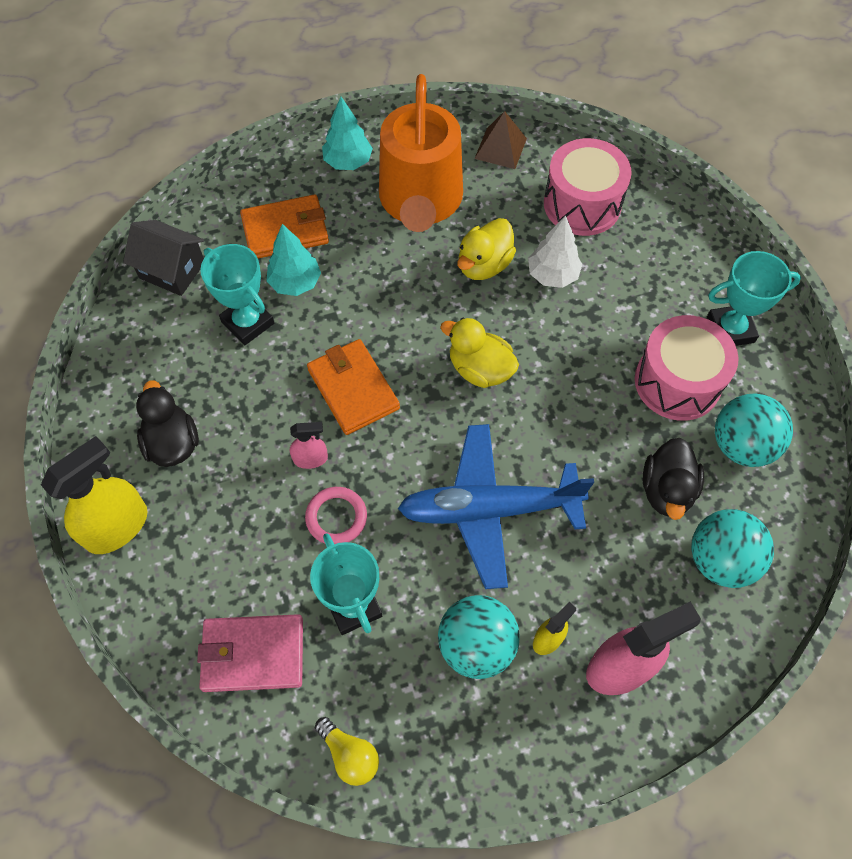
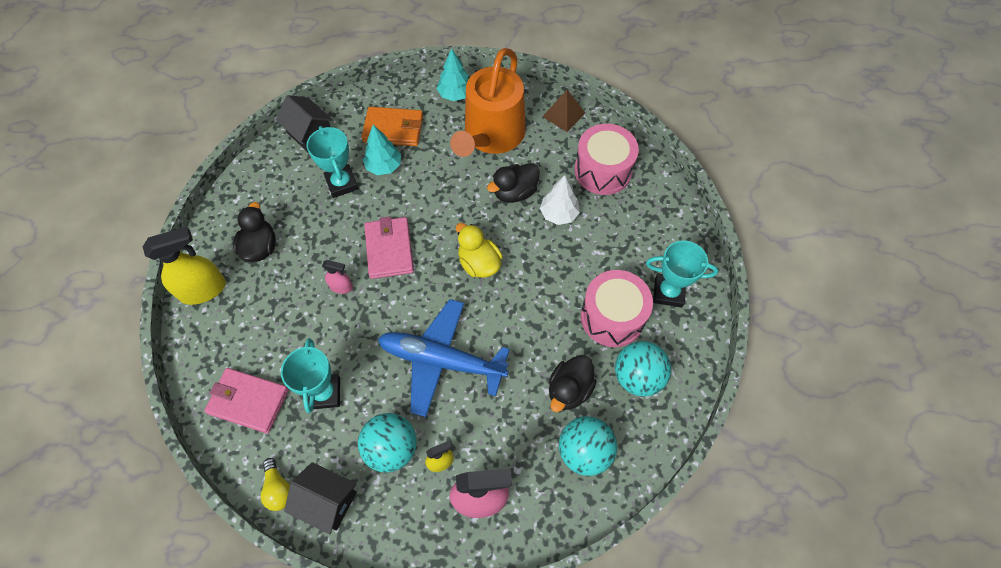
camera: 20 degrees right, 0 degrees up
(336, 517) = (340, 331): pink ring -> none
(353, 389) = (389, 249): orange wallet -> pink wallet
(423, 746) = (327, 501): none -> black house
(484, 265) = (514, 192): yellow duck -> black duck

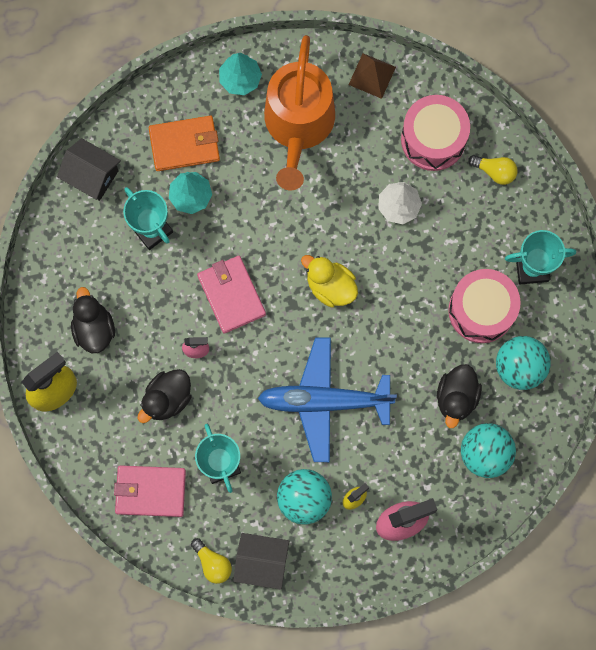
camera: 15 degrees left, 15 degrees up
(514, 192) = (344, 192): black duck -> black duck (167, 399)
(651, 206) = (495, 171): none -> yellow light bulb

